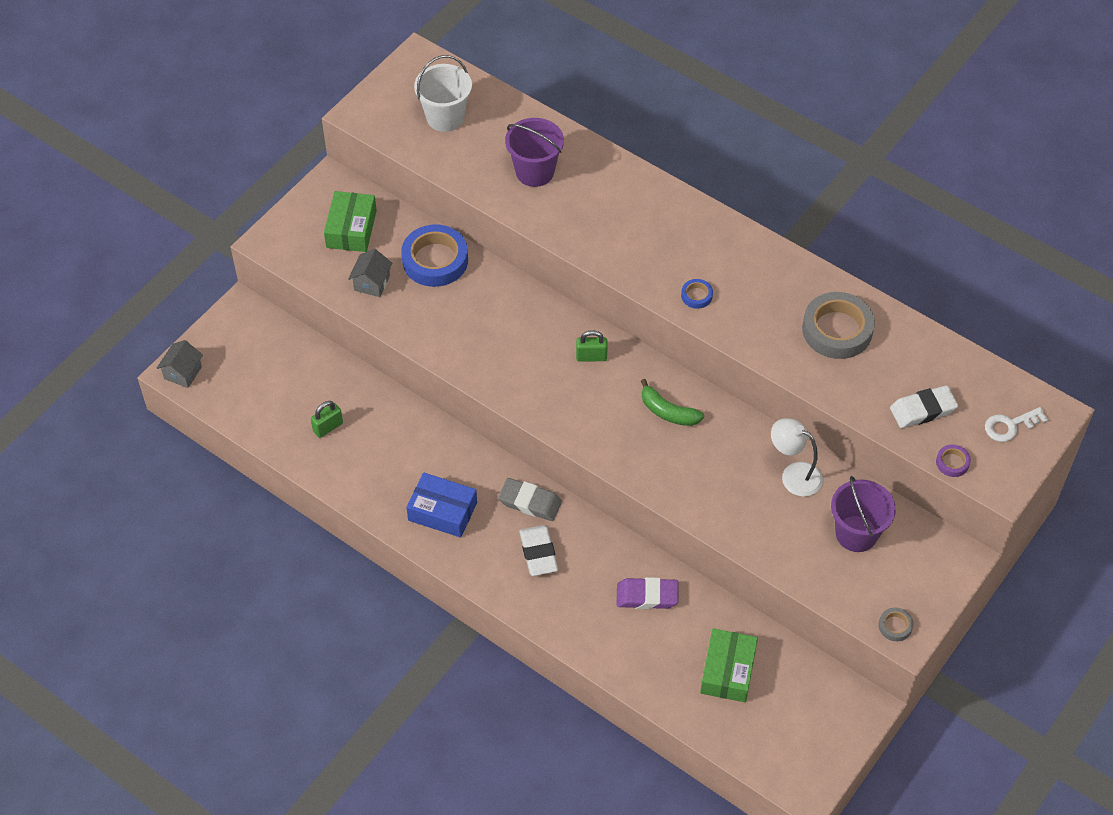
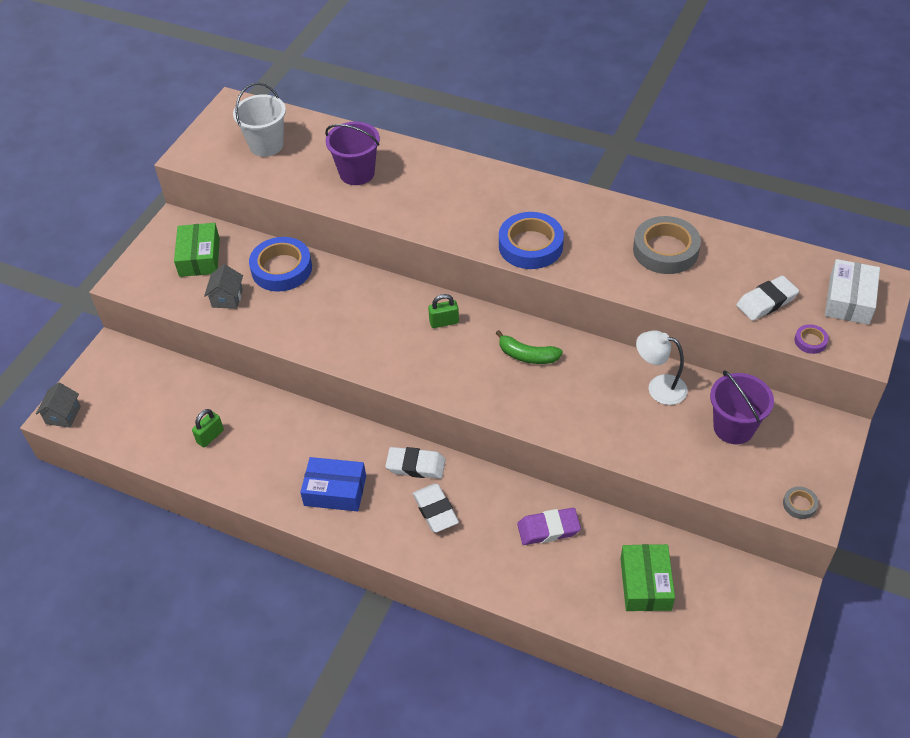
camera: 10 degrees left, 5 degrees down
(530, 502) = (416, 465): grey eraser -> white eraser
(696, 296) = (530, 245): blue tape -> blue tape, size x2.21
(1010, 426) = (849, 300): white key -> white box

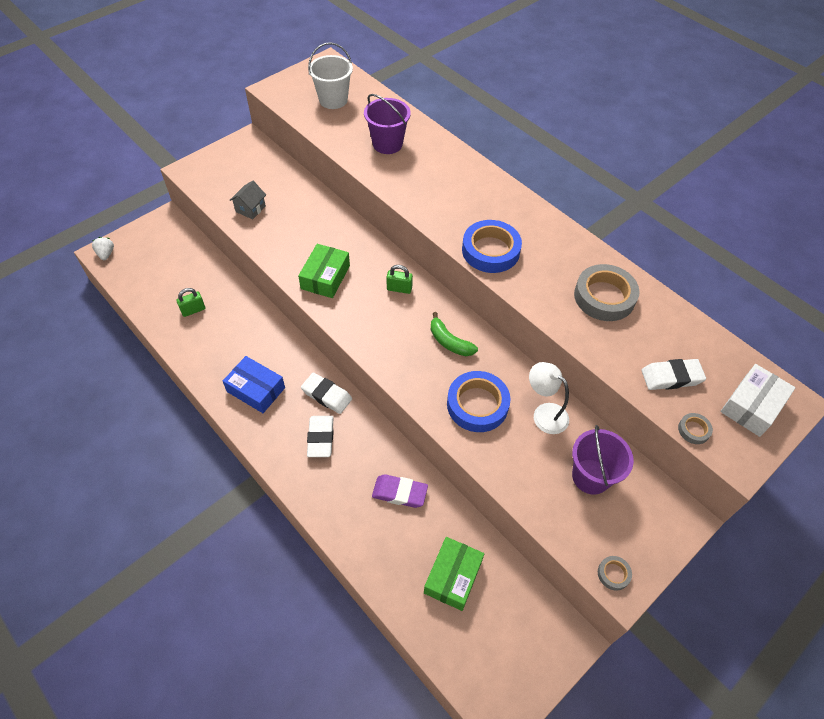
camera: 20 degrees right, 5 degrees up
(63, 415) = (106, 254): grey house -> white strawberry
(199, 257) = (250, 171): green box -> green box (325, 277)
(281, 269) = (302, 201): blue tape -> blue tape (477, 405)
(810, 341) = (693, 430): purple tape -> grey tape

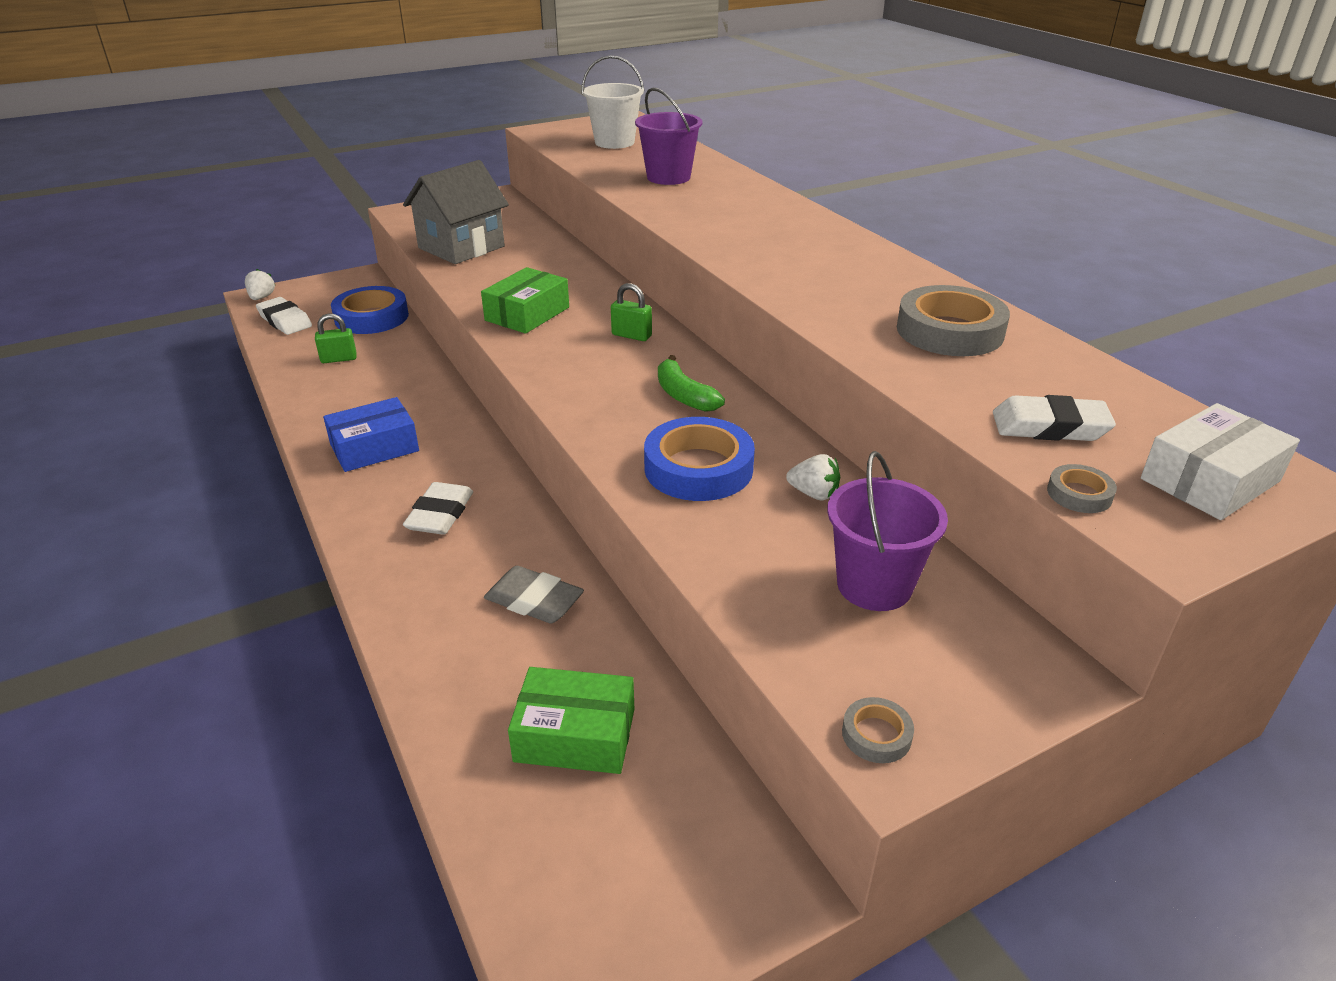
camera: 15 degrees right, 20 degrees down
(250, 209) = (461, 247): grey house -> grey house, size x1.97
(256, 389) = (374, 447): blue box -> blue box turned 75 degrees counterclockwise
(327, 395) = (477, 468): white eraser -> white eraser (285, 321)
(399, 493) = (534, 601): purple eraser -> grey eraser
(453, 577) = (575, 735): green box -> green box turned 60 degrees clockwise
(490, 251) = (775, 272): blue tape -> blue tape (371, 317)
(544, 413) = (814, 494): white lamp -> white strawberry

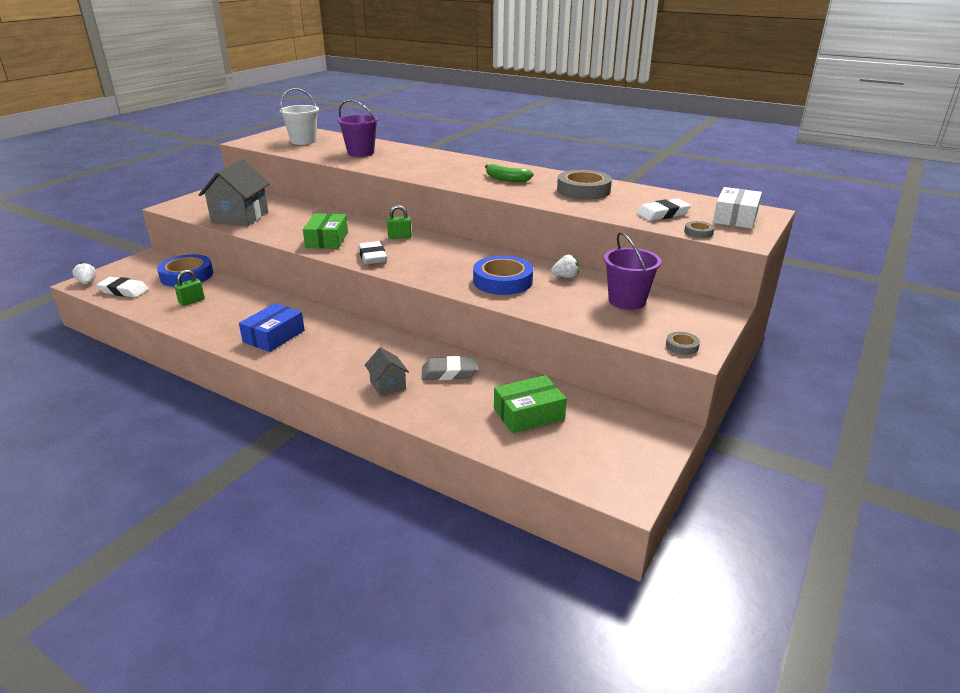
camera: 30 degrees left, 5 degrees down
(430, 588) = (388, 385): none -> grey house
(440, 514) = (353, 354): white eraser -> white eraser (372, 257)
(684, 396) = (460, 255): green banana -> green banana (506, 179)

